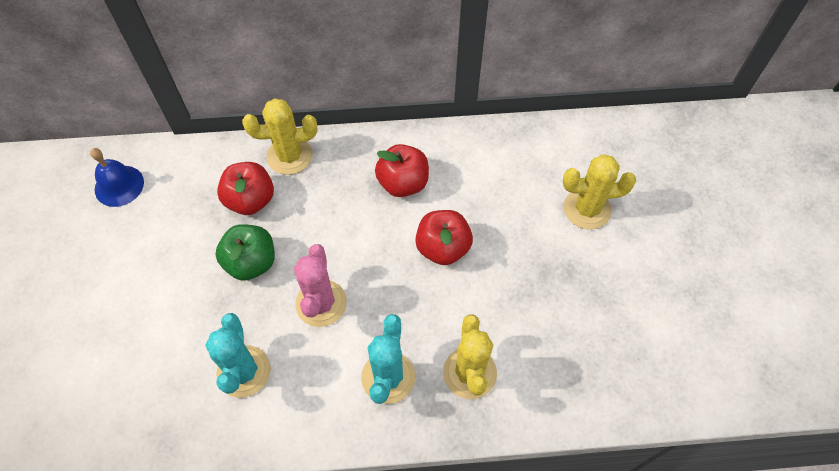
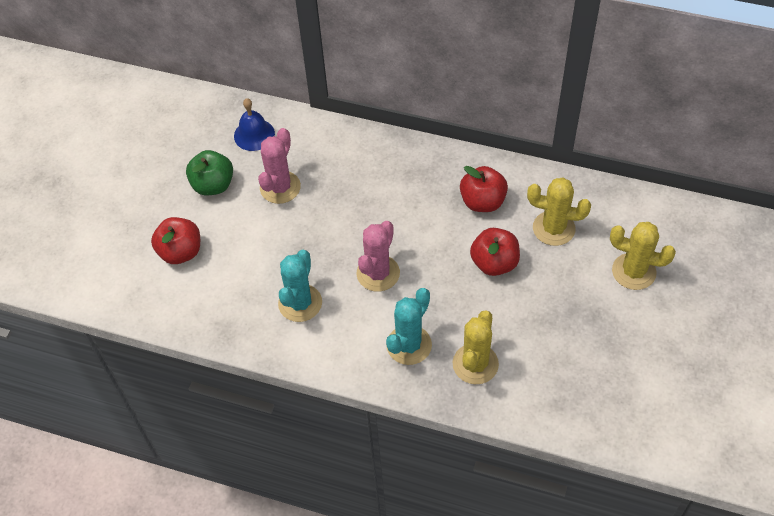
camera: 25 degrees right, 5 degrees down
(171, 238) = (280, 187): none -> pink cactus
(250, 200) = (352, 177): red apple -> red apple (181, 252)
(251, 262) = (335, 225): green apple -> green apple (213, 185)
(289, 156) = (397, 151): yellow cactus -> yellow cactus (553, 228)

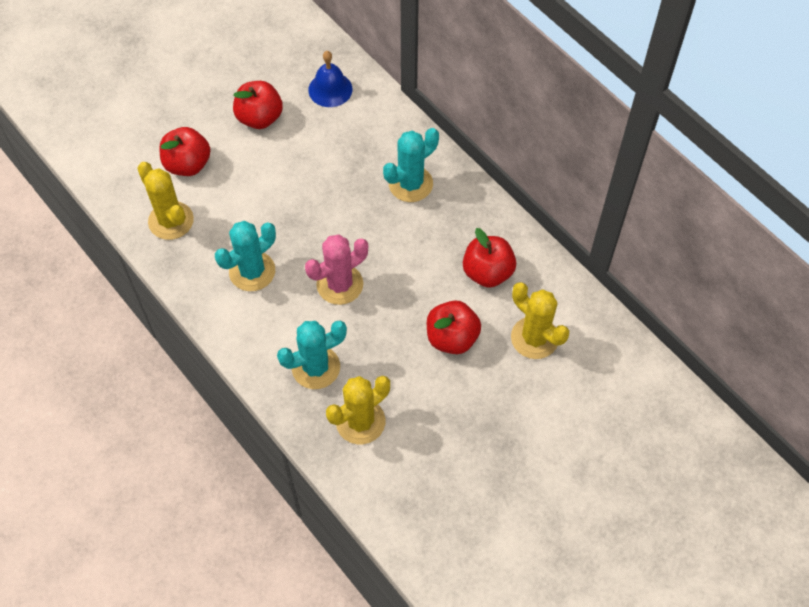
camera: 30 degrees right, 5 degrees up
(213, 185) = (259, 118): green apple -> red apple
(280, 187) = (315, 153): pink cactus -> none
(373, 170) = (410, 184): none -> turquoise cactus
(633, 271) = (578, 426): yellow cactus -> yellow cactus (171, 221)

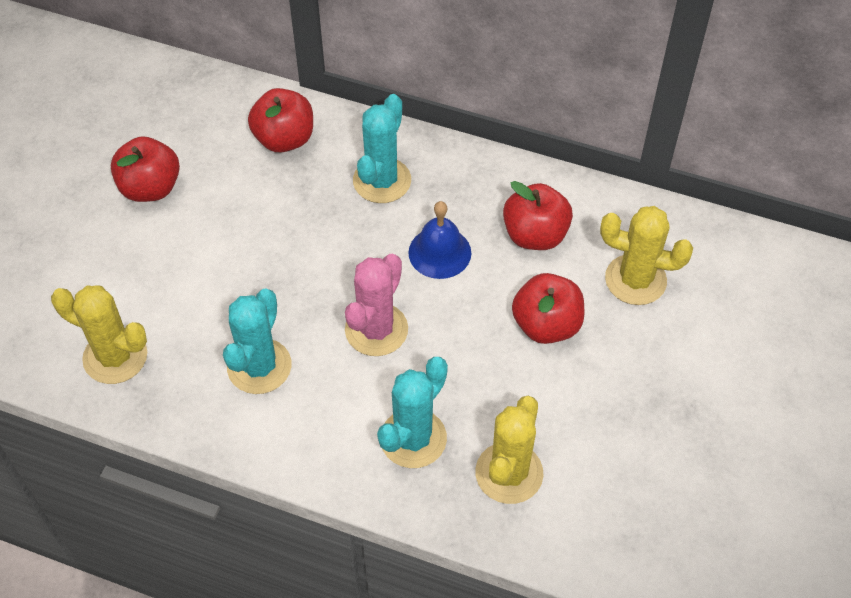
camera: 30 degrees left, 5 degrees down
(188, 164) = (94, 281): red apple -> red apple (284, 139)
(330, 89) = (216, 120): blue bell -> blue bell (439, 252)

